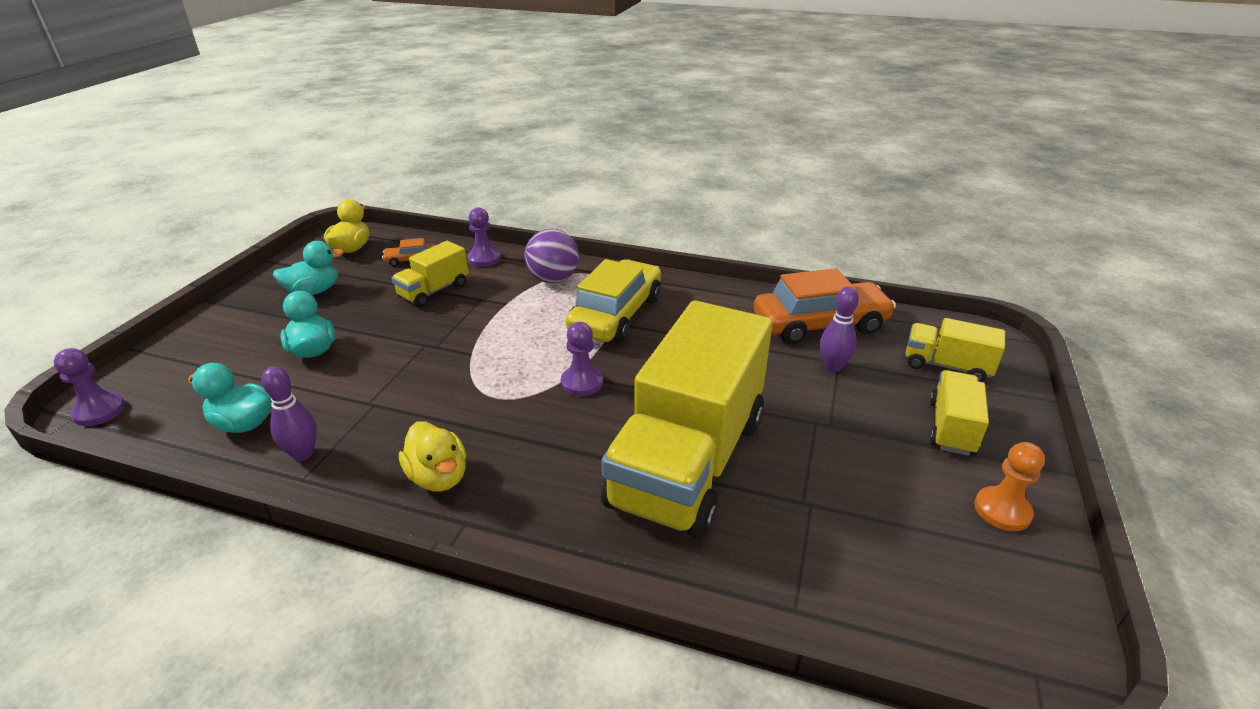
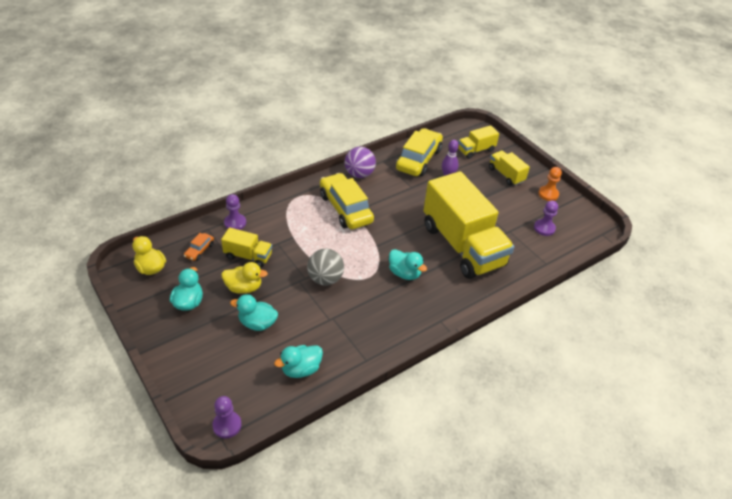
camera: 55 degrees left, 10 degrees up
(303, 454) = (348, 355): purple bowling pin -> none
(434, 291) = (248, 256): yellow truck -> yellow truck turned 60 degrees counterclockwise
(438, 477) = (406, 317): yellow duck -> yellow duck (244, 288)
(450, 362) = (325, 279): none -> grey ball
(542, 428) = (404, 273): none -> turquoise duck
(553, 279) = (289, 210): purple ball -> purple ball (359, 174)
(582, 382) = (386, 246): purple pawn -> purple pawn (544, 228)
(820, 324) = (418, 159): orange car -> yellow car

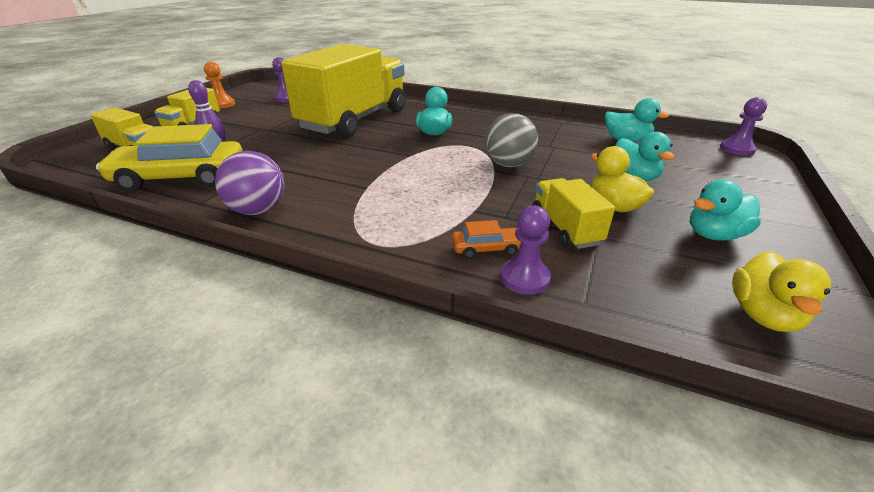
camera: 120 degrees left, 10 degrees down
(199, 250) = (636, 281): orange car -> orange car (487, 249)
(345, 208) = (362, 193): yellow car -> none

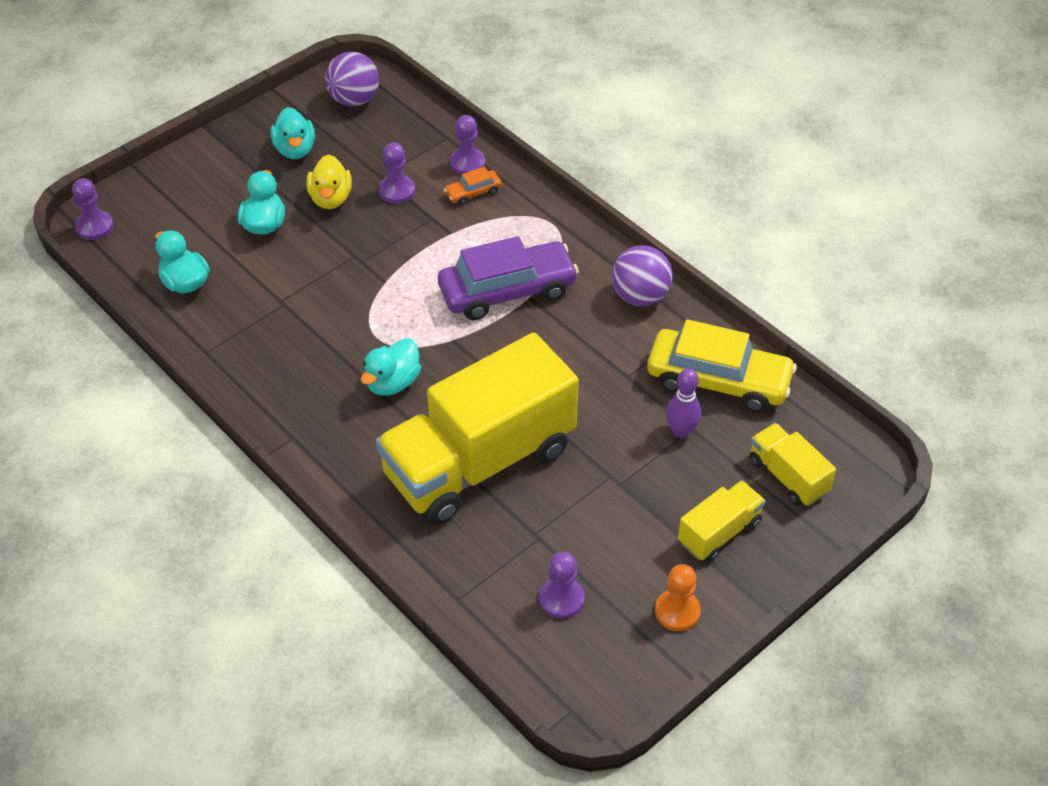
camera: 155 degrees left, 15 degrees up
(389, 186) = (507, 291): none -> purple car
(487, 249) = (473, 193): orange car -> orange car turned 45 degrees counterclockwise
(508, 164) = (363, 285): grey ball -> none
(565, 228) = (397, 191): yellow truck -> purple pawn
(714, 235) = (295, 150): turquoise duck -> turquoise duck turned 75 degrees clockwise
(763, 315) = (354, 100): yellow duck -> purple ball

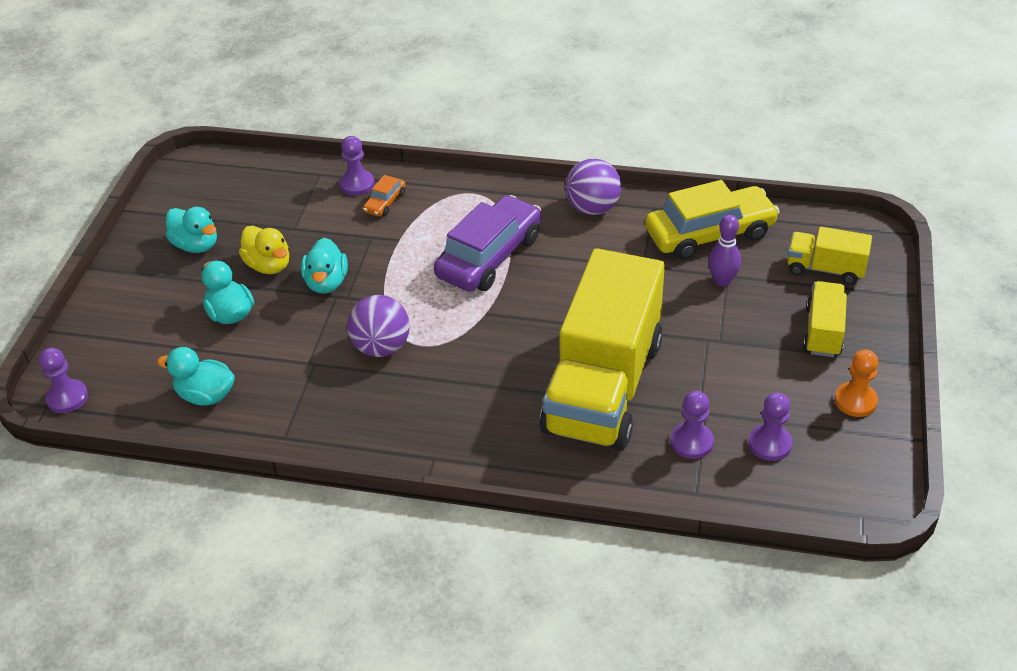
camera: 35 degrees left, 5 degrees down
(354, 100) = (209, 184): purple ball -> purple ball (381, 347)
(393, 383) = (472, 370): turquoise duck -> turquoise duck (326, 282)
(397, 191) = (320, 232): purple pawn -> purple pawn (691, 442)

